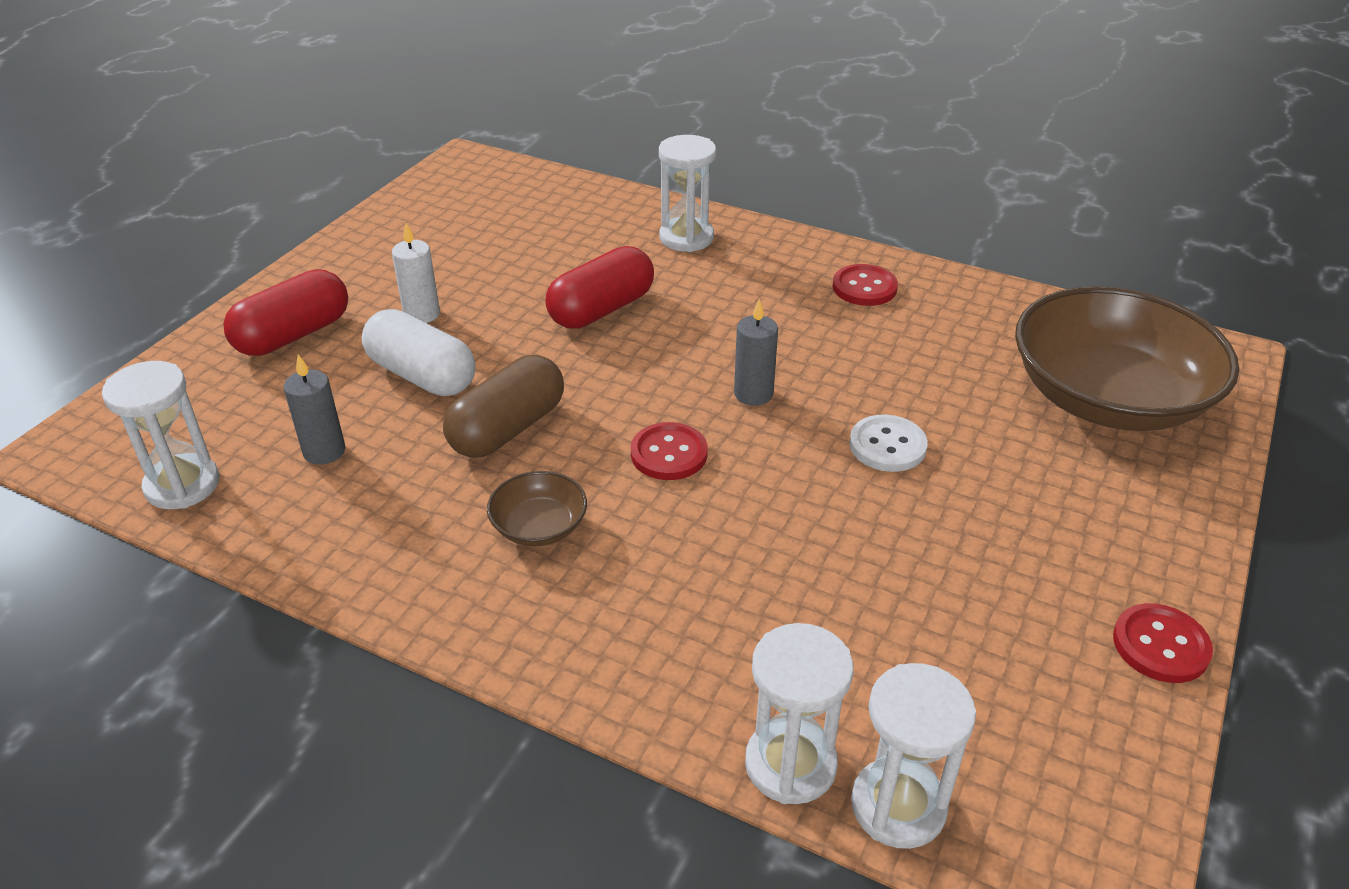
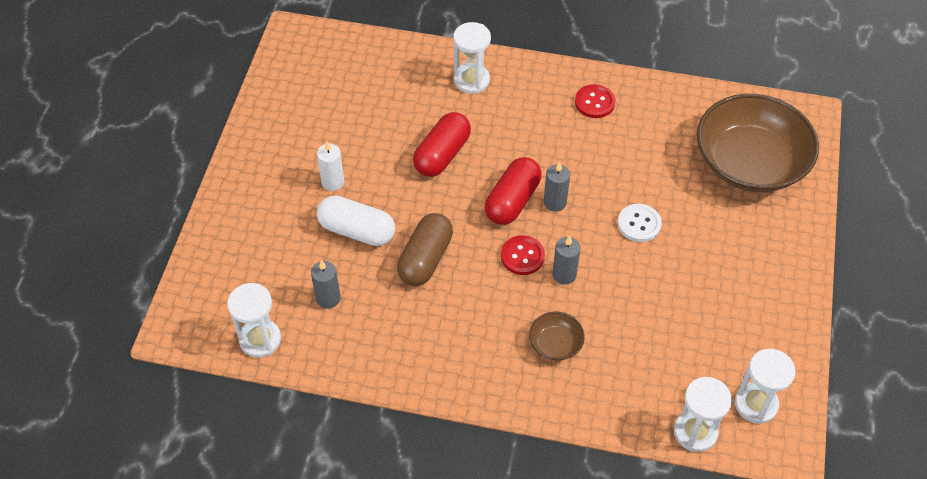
camera: 15 degrees left, 15 degrees up
(293, 335) = (261, 216): red capsule -> red capsule (512, 201)
(539, 526) = (471, 320): brown bowl -> brown bowl (555, 343)
(730, 492) = (564, 274): none -> grey candle
(790, 764) = (642, 424): white hourglass -> white hourglass (756, 404)
(1160, 645) = (797, 319): red button -> none

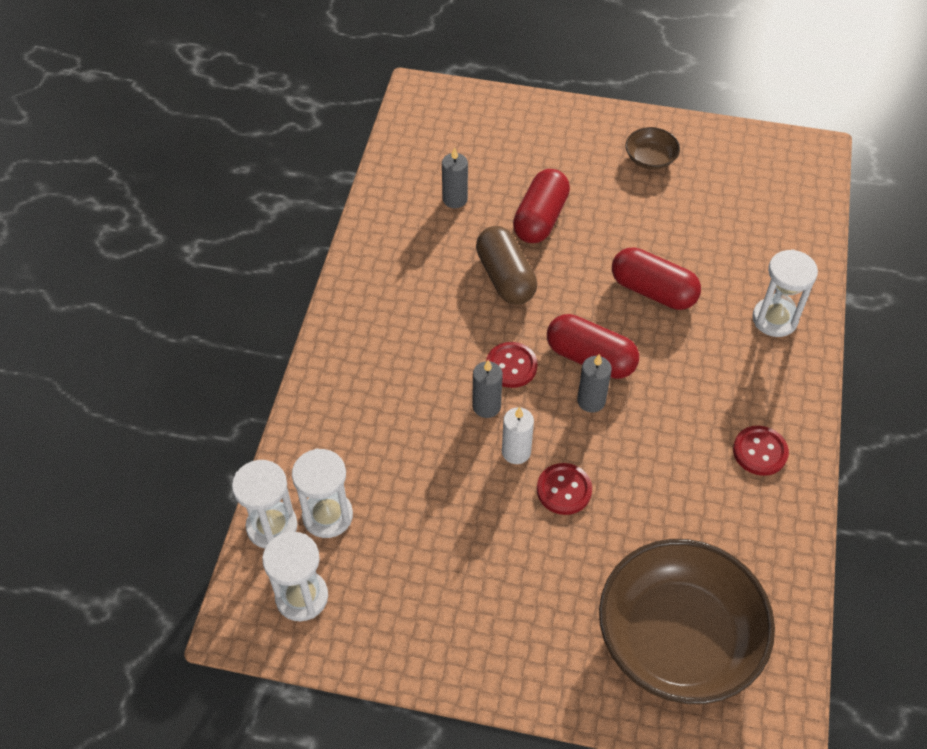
camera: 90 degrees right, 0 degrees up
(260, 339) = (408, 152): white hourglass -> white hourglass (327, 516)
(333, 182) = (604, 196): white candle -> white candle (516, 452)
(357, 230) = (540, 218): white capsule -> red capsule
(425, 259) = (505, 277): brown capsule -> brown capsule turned 45 degrees clockwise
(555, 343) = (394, 394): brown bowl -> brown bowl (650, 158)
(639, 224) = (564, 490): white button -> red button

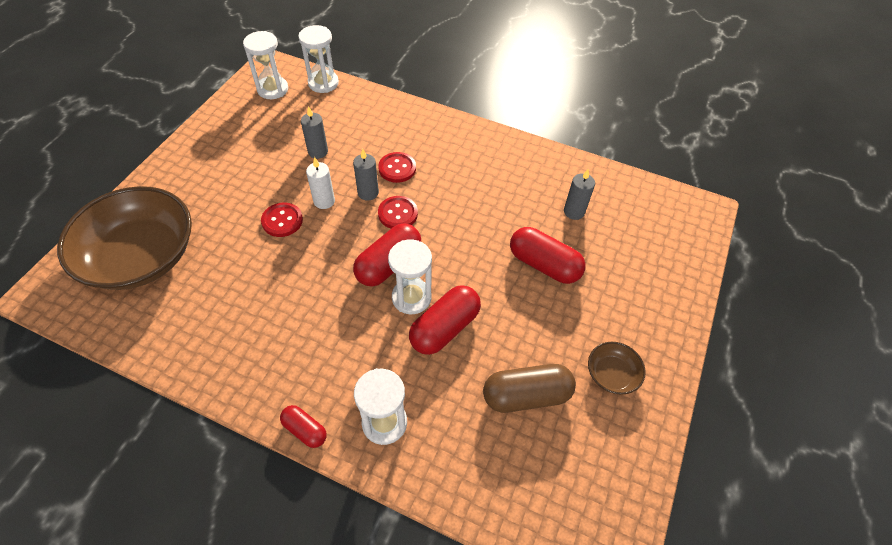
camera: 100 degrees right, 0 degrees up
(327, 516) = (319, 105): white hourglass -> white hourglass (411, 297)
(505, 277) = (484, 227): brown capsule -> brown capsule (526, 395)
(591, 401) = (349, 255): grey candle -> grey candle (318, 152)
(760, 452) = (254, 359): red button -> red button (397, 168)
(811, 381) = (305, 430): none -> red capsule

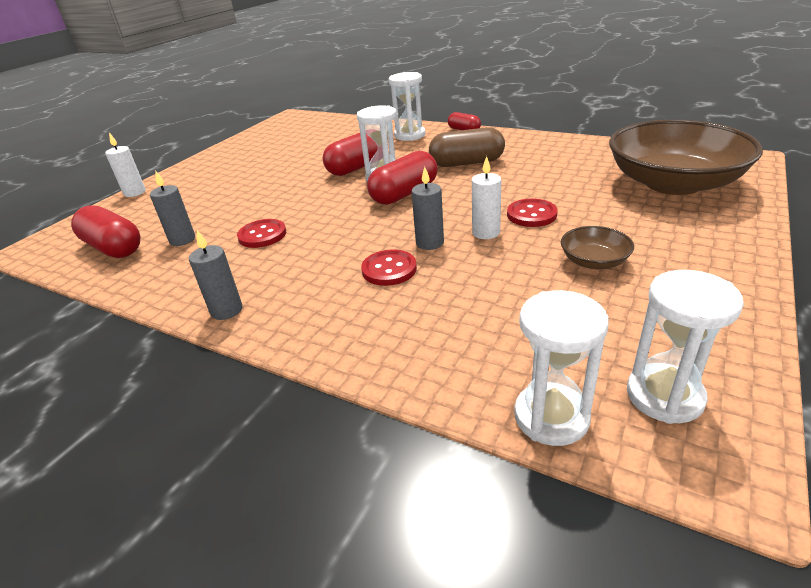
camera: 170 degrees left, 20 degrees down
(318, 152) = (513, 284): grey candle -> grey candle (226, 310)
(398, 213) = (392, 227): red button -> red button (262, 235)
(526, 395) = (307, 149): brown capsule -> brown capsule (467, 163)
(544, 265) = (249, 202): red capsule -> red capsule (114, 248)
(612, 374) = (239, 159): brown bowl -> brown bowl (594, 261)
(690, 299) = (135, 192): none -> white candle

